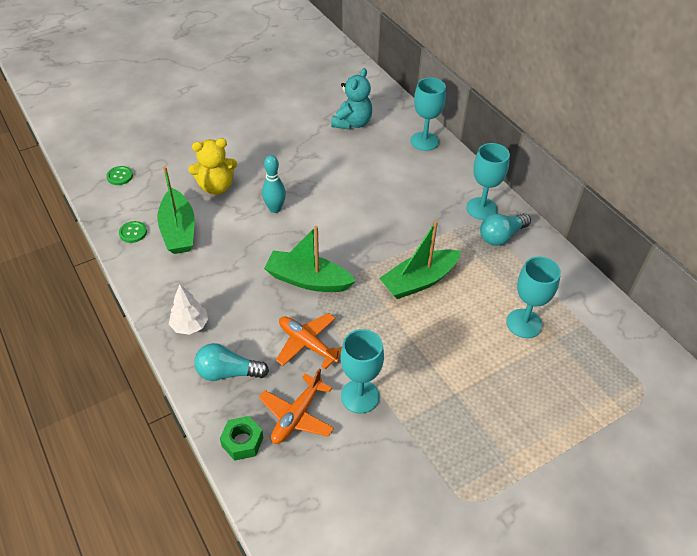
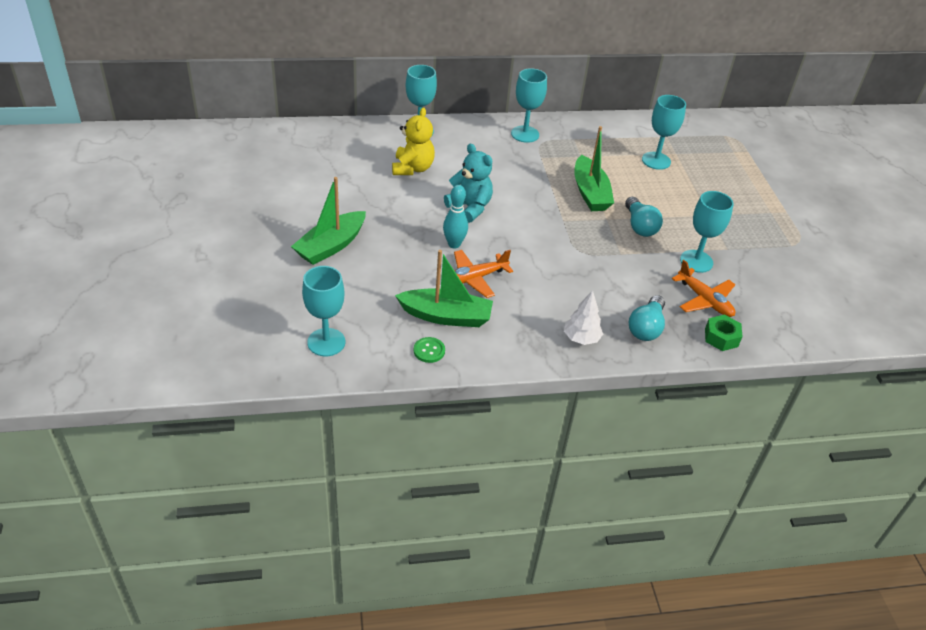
camera: 70 degrees left, 5 degrees down
(120, 176) = (326, 342): green button -> turquoise goblet
(216, 187) = (395, 274): yellow teddy bear -> yellow teddy bear (412, 168)
(307, 344) = (632, 273): orange plane -> orange plane (474, 278)
(308, 280) = (559, 251): green boat -> green boat (331, 246)
(352, 123) = (360, 161): turquoise teddy bear -> turquoise teddy bear (470, 207)
(501, 236) = (562, 137): turquoise light bulb -> turquoise light bulb (639, 226)

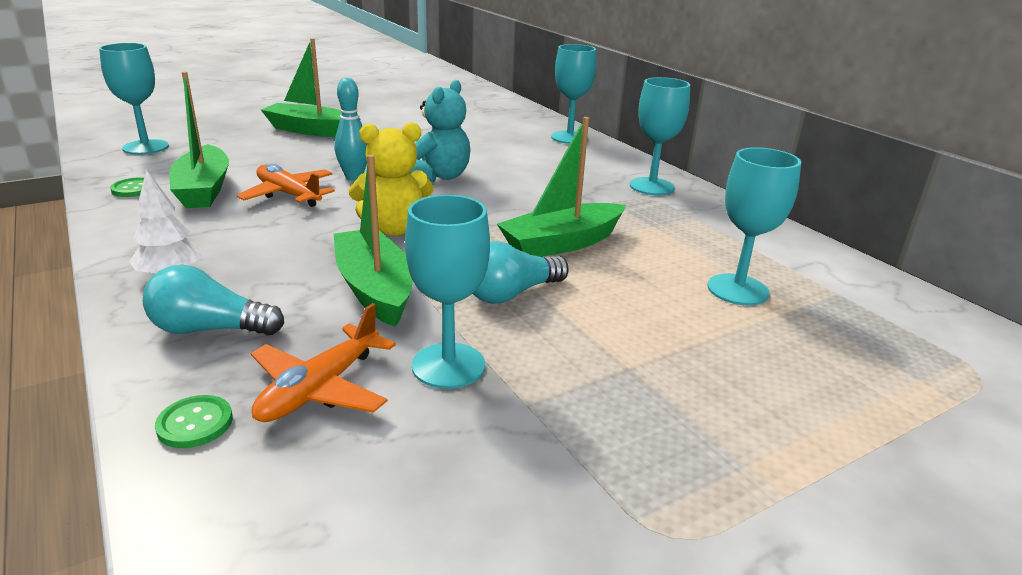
camera: 70 degrees right, 15 degrees down
(412, 168) = (489, 143): yellow teddy bear -> yellow teddy bear (394, 229)
(621, 268) = (375, 289): none -> green boat
(721, 337) = (195, 423): green nut -> green button

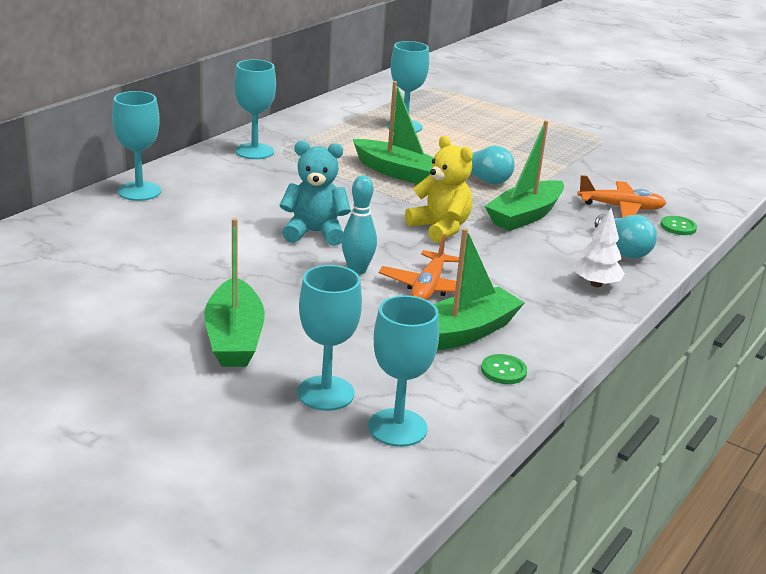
camera: 115 degrees left, 0 degrees up
(448, 365) = (566, 184): turquoise goblet -> turquoise goblet (325, 393)

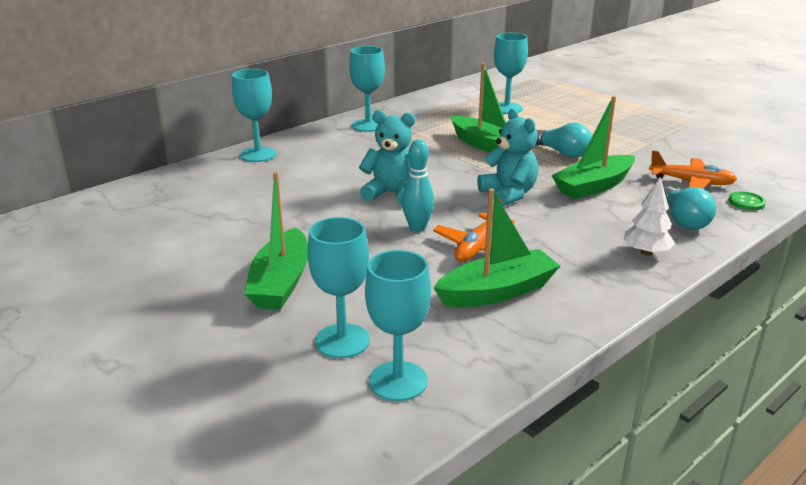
camera: 15 degrees right, 0 degrees up
(440, 228) = (508, 194): yellow teddy bear -> turquoise teddy bear
(503, 371) = (525, 332): green button -> none

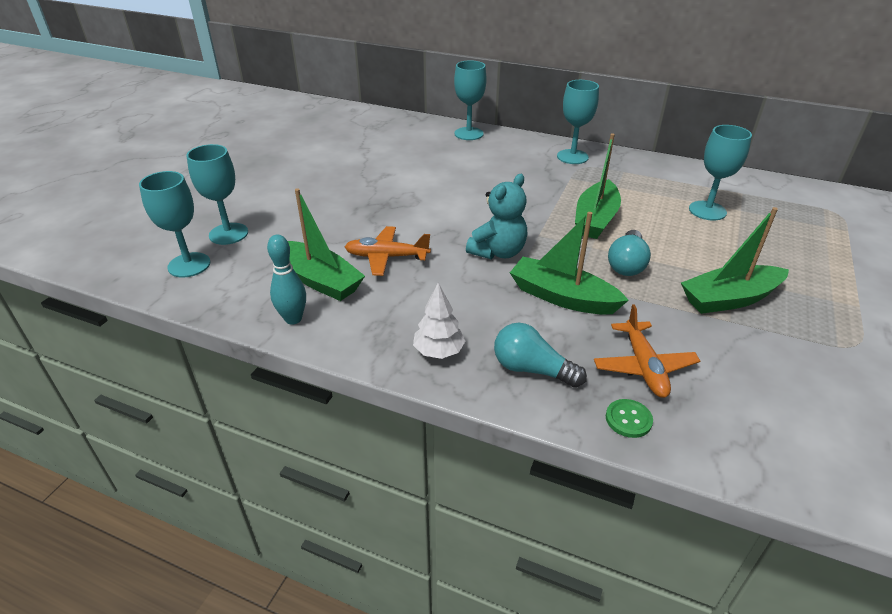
camera: 65 degrees right, 10 degrees up
(281, 282) = (289, 194): green boat -> green boat (729, 299)
(392, 194) = (450, 199): turquoise teddy bear -> none
(417, 228) = (400, 223): turquoise bowling pin -> turquoise bowling pin (293, 319)
(682, 220) = (532, 369): turquoise light bulb -> turquoise light bulb turned 60 degrees clockwise

